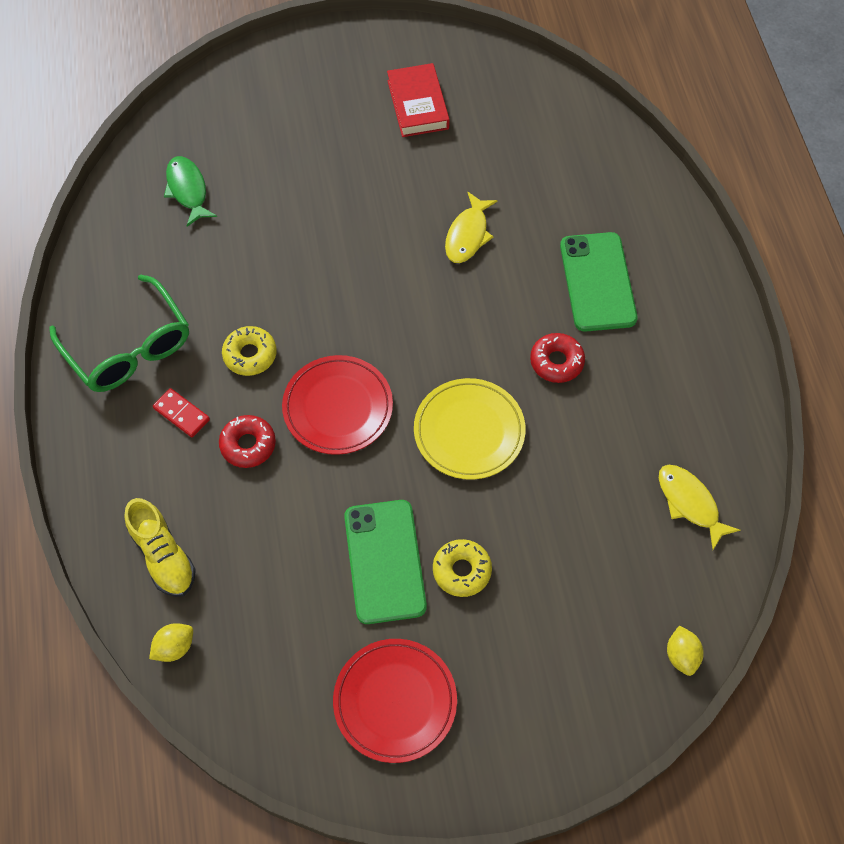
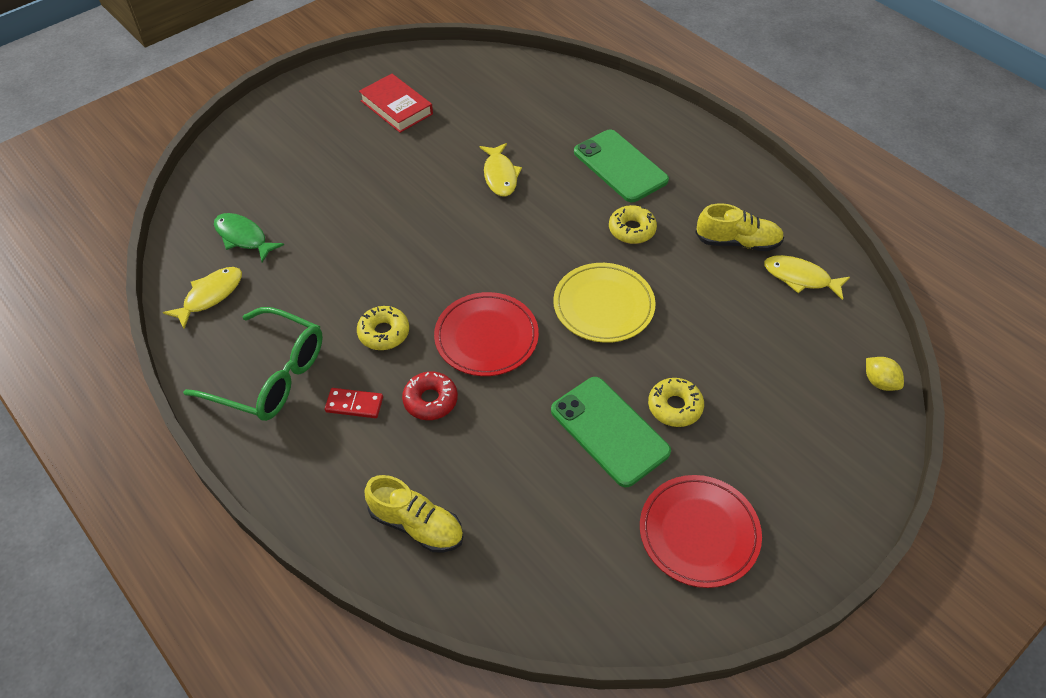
camera: 30 degrees left, 10 degrees down
(125, 239) = (210, 296): none -> yellow fish
(174, 647) = (480, 594): yellow lemon -> none
(556, 362) = (632, 230): red donut -> yellow donut
(655, 430) = (737, 242): none -> yellow shoe

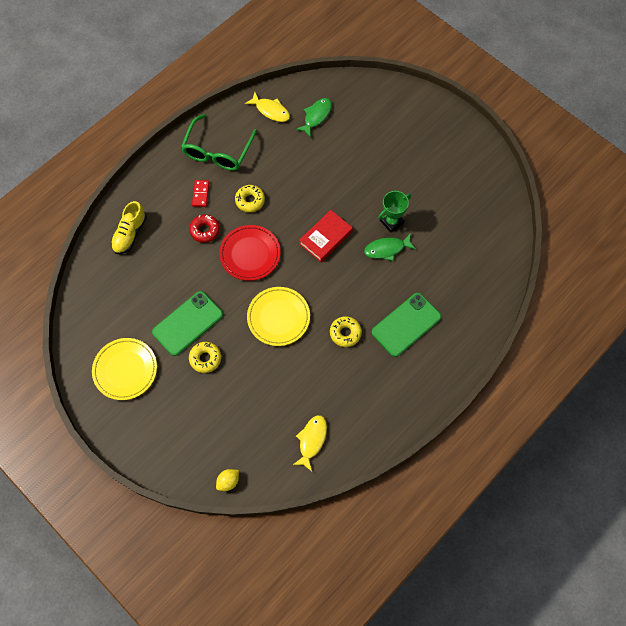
camera: 85 degrees right, 15 degrees up
(396, 107) = (446, 178): red book -> red book (326, 238)
(456, 167) = (391, 222): none -> green trophy
(500, 175) = (387, 249): yellow fish -> green fish
(699, 533) = (125, 370): red plate -> yellow plate
(737, 242) = (340, 401): yellow shoe -> none

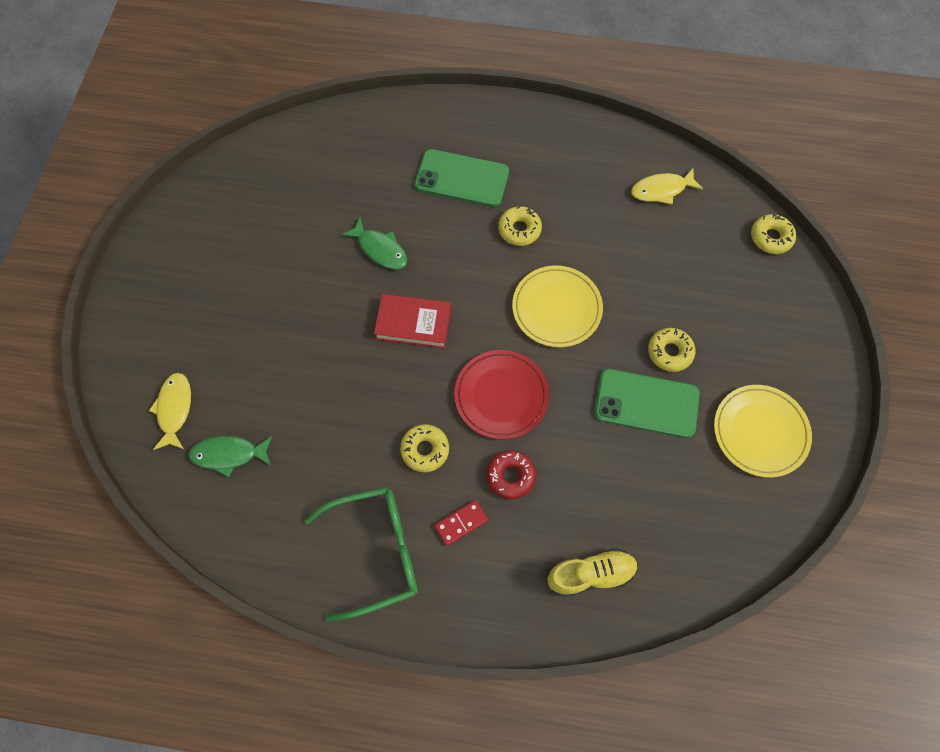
camera: 125 degrees left, 0 degrees up
(228, 481) = (770, 237): yellow lemon -> yellow donut
(270, 110) = (257, 525): yellow fish -> yellow fish (174, 409)
(391, 222) = (338, 265): green trophy -> none

